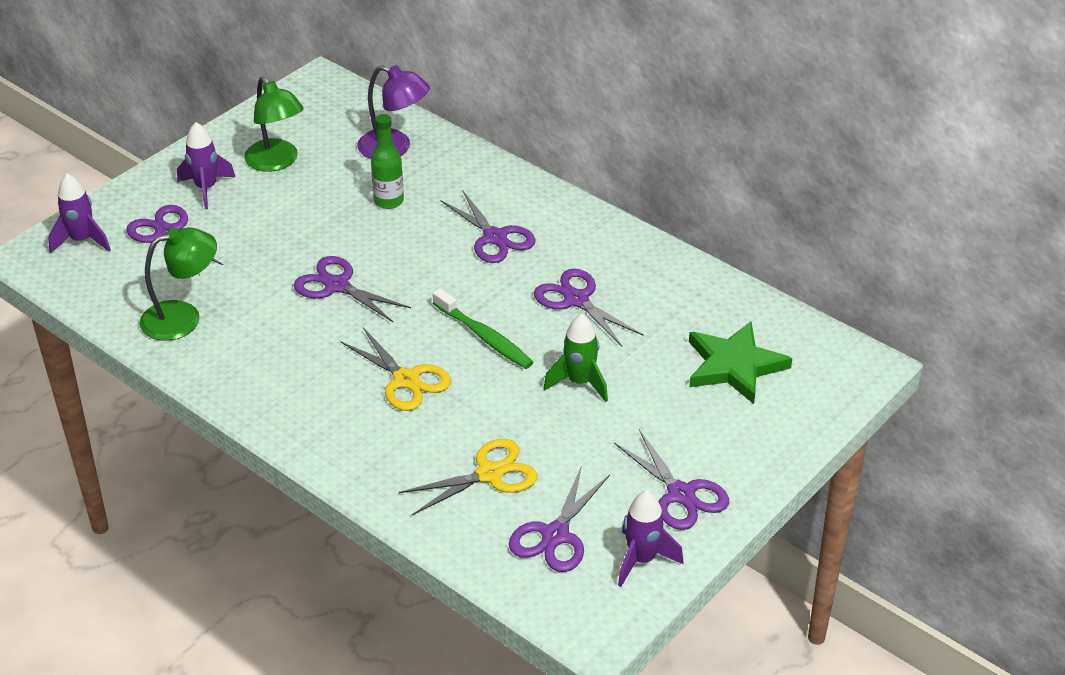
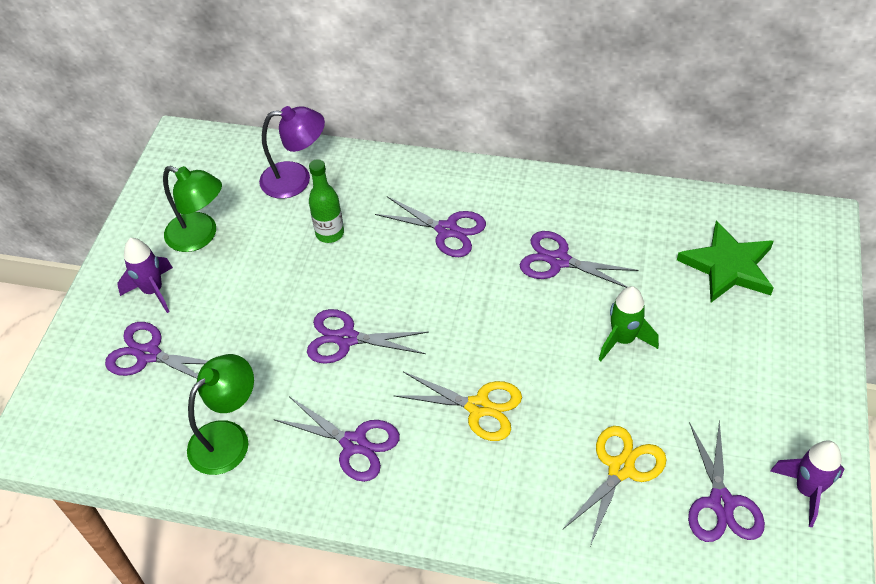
camera: 25 degrees left, 10 degrees up
(82, 241) = (69, 399): purple rocket -> none
(484, 337) = (511, 331): green toothbrush -> none
(681, 494) = (785, 409): purple scissors -> purple scissors (354, 443)

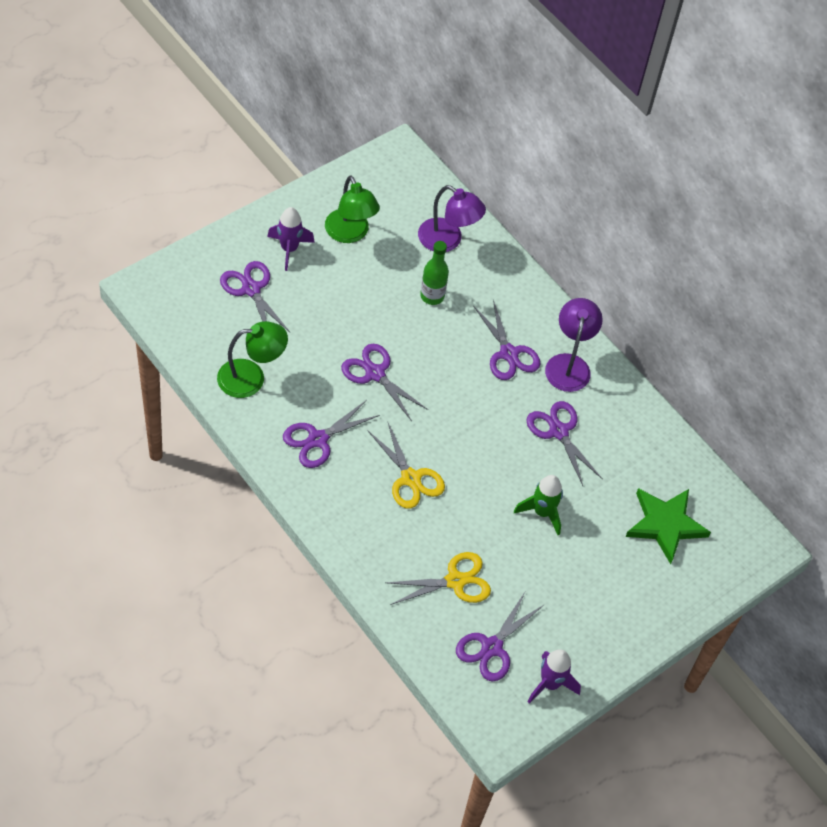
camera: 30 degrees right, 5 degrees up
(354, 443) = (318, 439): purple scissors -> purple scissors turned 75 degrees clockwise
(506, 200) = (569, 364): none -> purple lamp

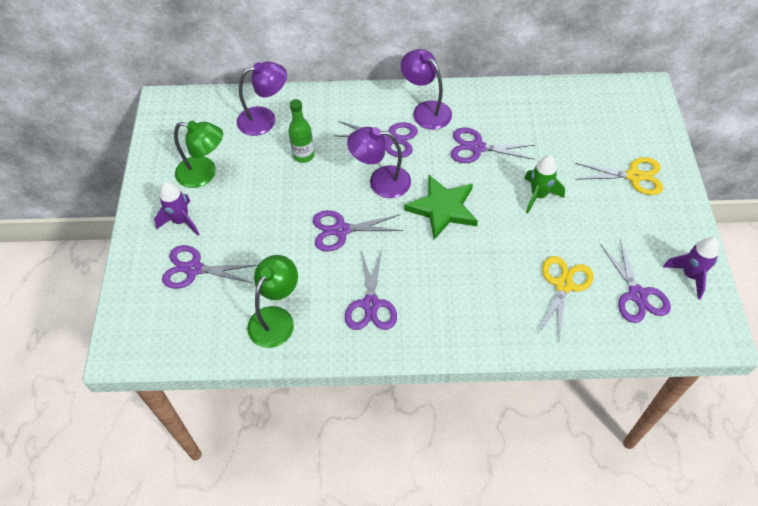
camera: 45 degrees left, 0 degrees up
(410, 478) = (452, 261): yellow scissors -> yellow scissors (633, 176)
(453, 374) = (380, 181): none -> purple lamp
(665, 524) = (595, 132): green star -> green star (442, 208)

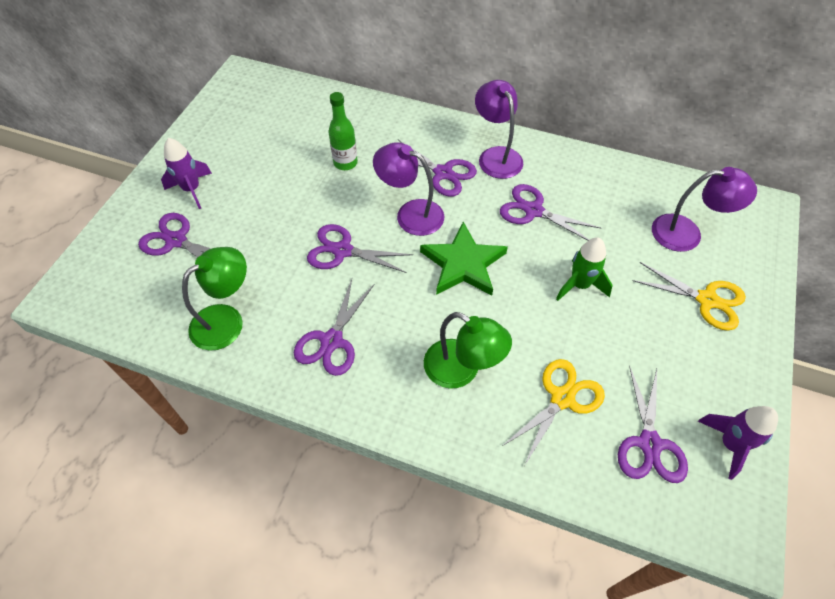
camera: 20 degrees right, 0 degrees up
(204, 174) = (239, 151): green lamp -> green lamp (461, 370)
(265, 119) = (327, 117): purple lamp -> purple lamp (687, 233)

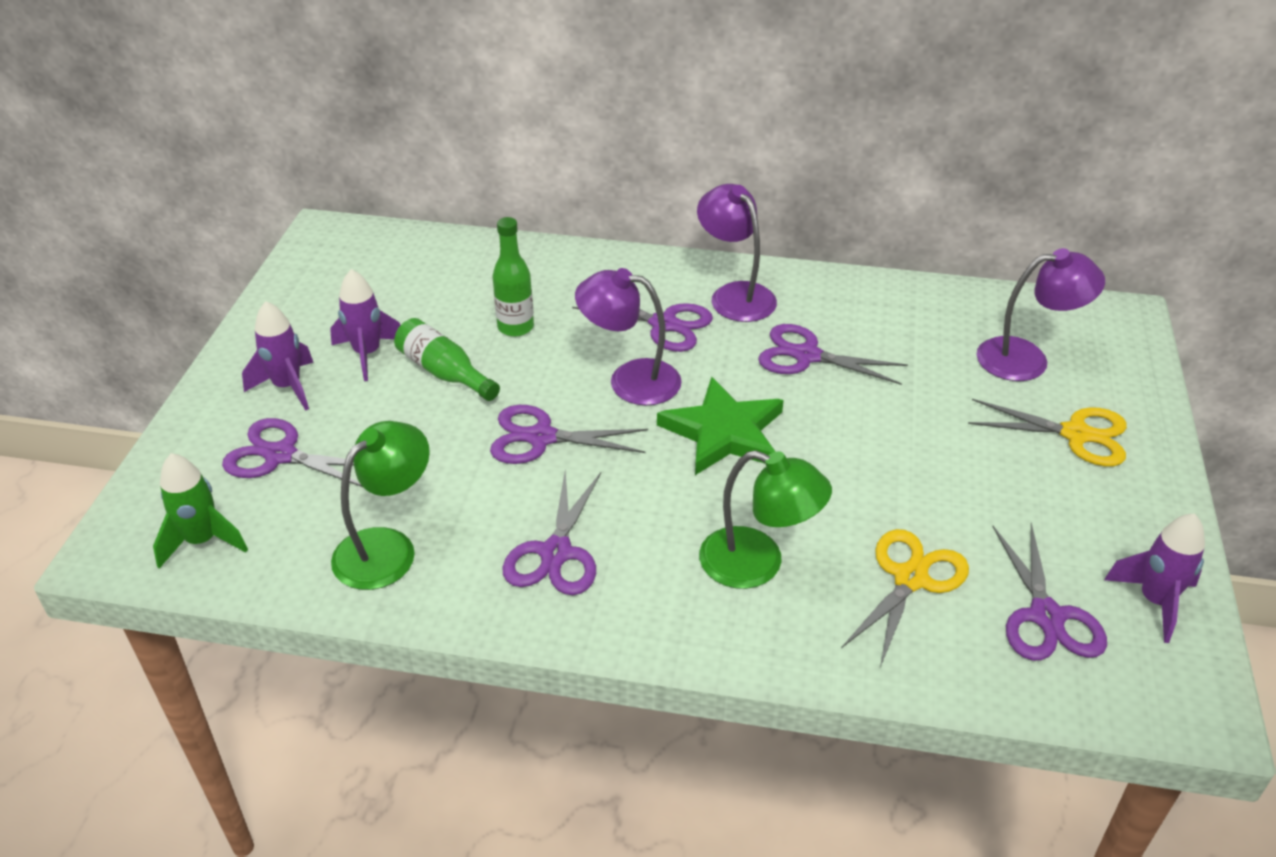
camera: 10 degrees left, 15 degrees down
(247, 171) = (367, 354): none -> purple rocket
(292, 192) = (444, 372): none -> green bottle
(579, 285) = (896, 438): green rocket -> green rocket (202, 541)

